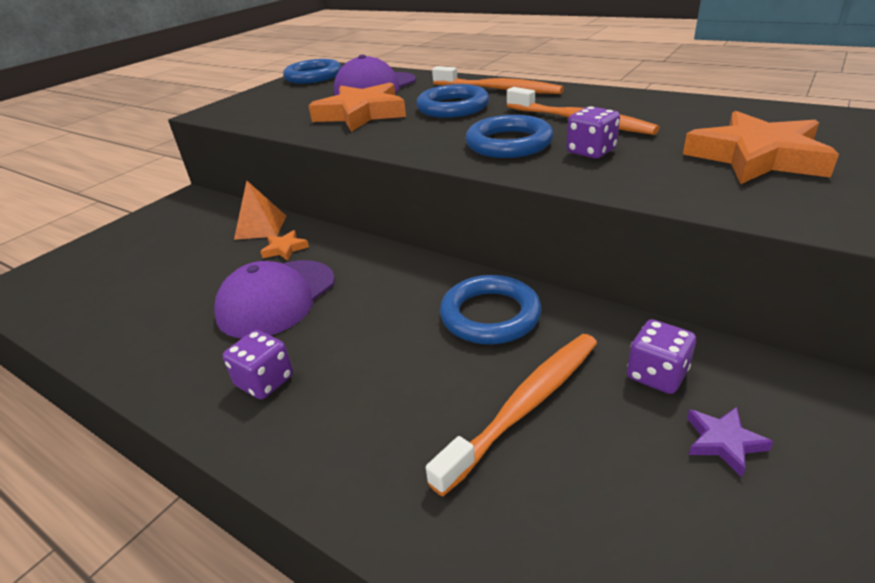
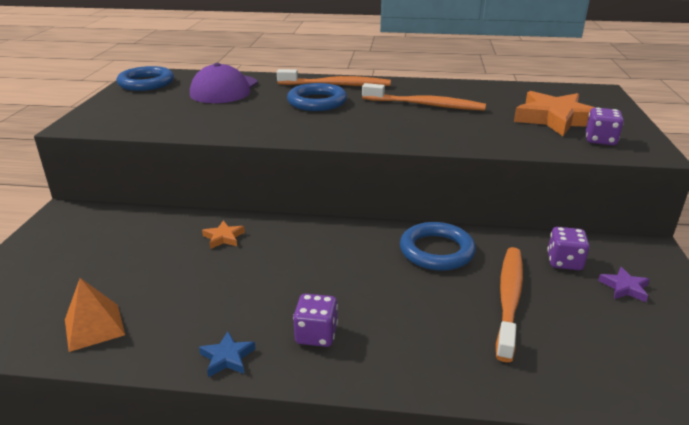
camera: 30 degrees left, 5 degrees down
(165, 379) = (227, 357): none -> blue star
(261, 227) = (179, 224): orange pyramid -> orange pyramid (94, 327)
(276, 298) = (259, 276): purple cap -> none
(361, 114) = (243, 113): orange star -> none
(509, 143) = (394, 126): blue ring -> none
(591, 151) = (456, 126): purple dice -> purple dice (600, 140)

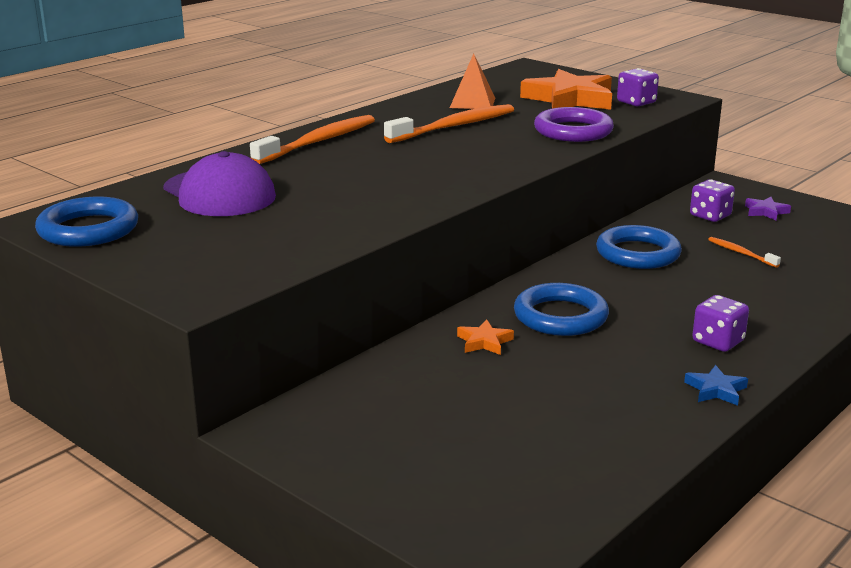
camera: 55 degrees left, 5 degrees down
(94, 327) = (594, 451): orange pyramid -> orange pyramid (472, 102)
(317, 102) = (359, 163): blue ring -> blue ring (560, 316)
(485, 137) = (573, 131): none -> purple ring
(509, 299) = (741, 253): orange toothbrush -> orange toothbrush, size x0.48

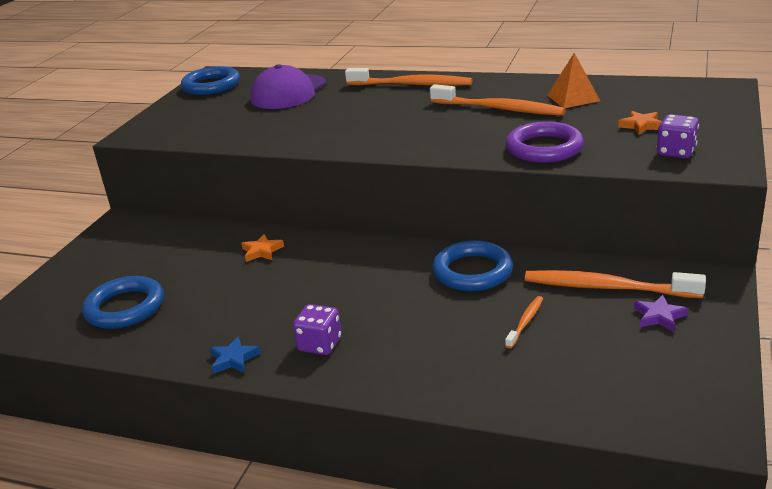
camera: 70 degrees right, 5 degrees up
(560, 316) = (321, 268): blue ring -> blue ring (125, 307)
(570, 99) = (641, 125): orange star -> orange star, size x0.44
(710, 216) = (607, 287): purple dice -> orange toothbrush

